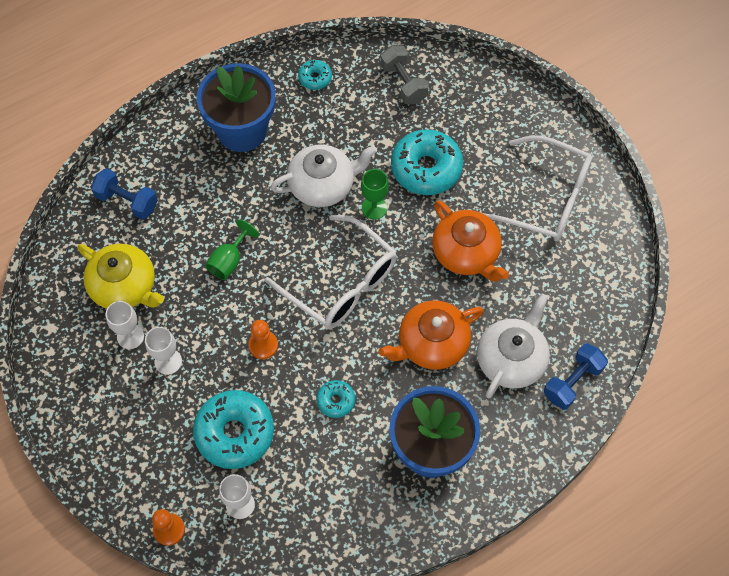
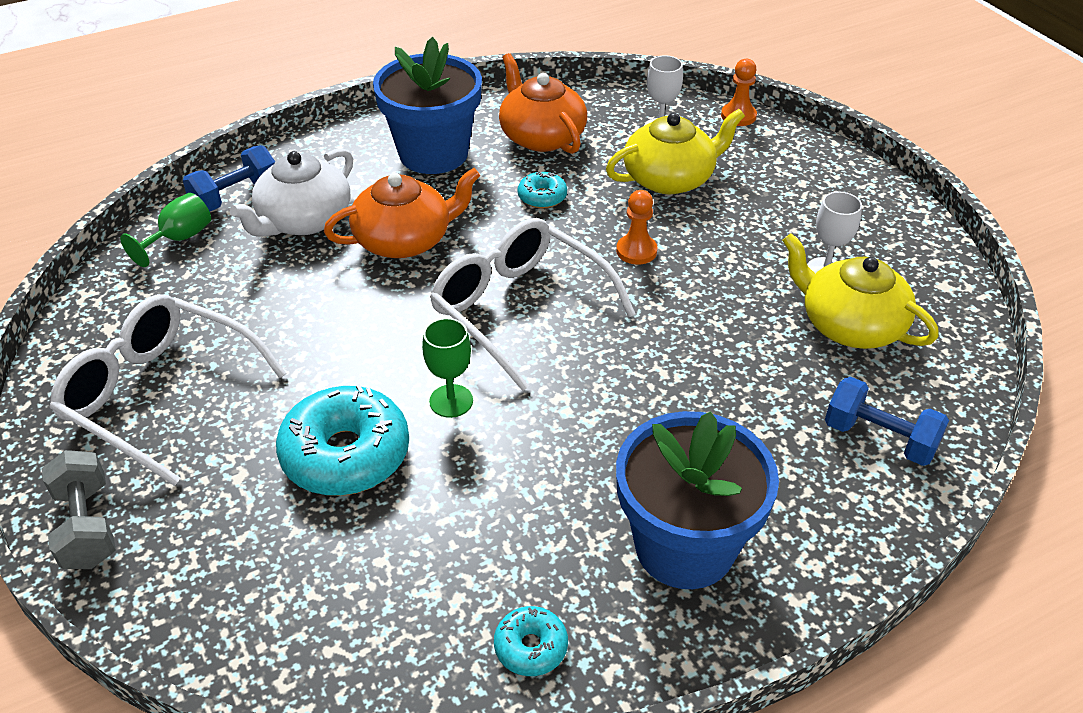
camera: 175 degrees left, 20 degrees down
(168, 361) = (766, 243): white goblet -> none
(229, 261) = (692, 345): green goblet -> green goblet (179, 239)
(235, 433) = (670, 178): turquoise donut -> yellow teapot
(323, 185) = (534, 441): white teapot -> none
(403, 83) = (343, 620): grey dumbbell -> grey dumbbell (87, 526)
(466, 253) = (320, 333): orange teapot -> orange teapot (541, 136)

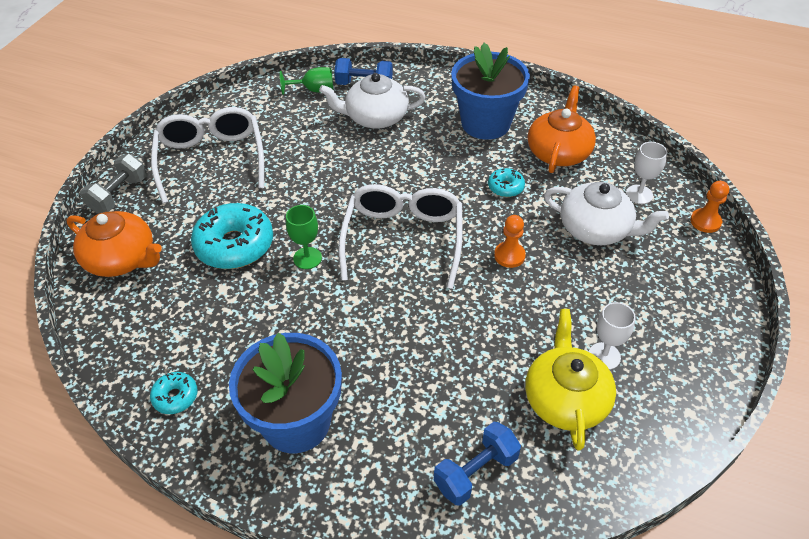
camera: 50 degrees right, 5 degrees up
(405, 240) = (404, 161): orange teapot -> orange teapot (122, 259)
(670, 178) = (596, 229): yellow teapot -> white teapot
(879, 438) = (475, 472): blue dumbbell -> blue dumbbell turned 60 degrees clockwise

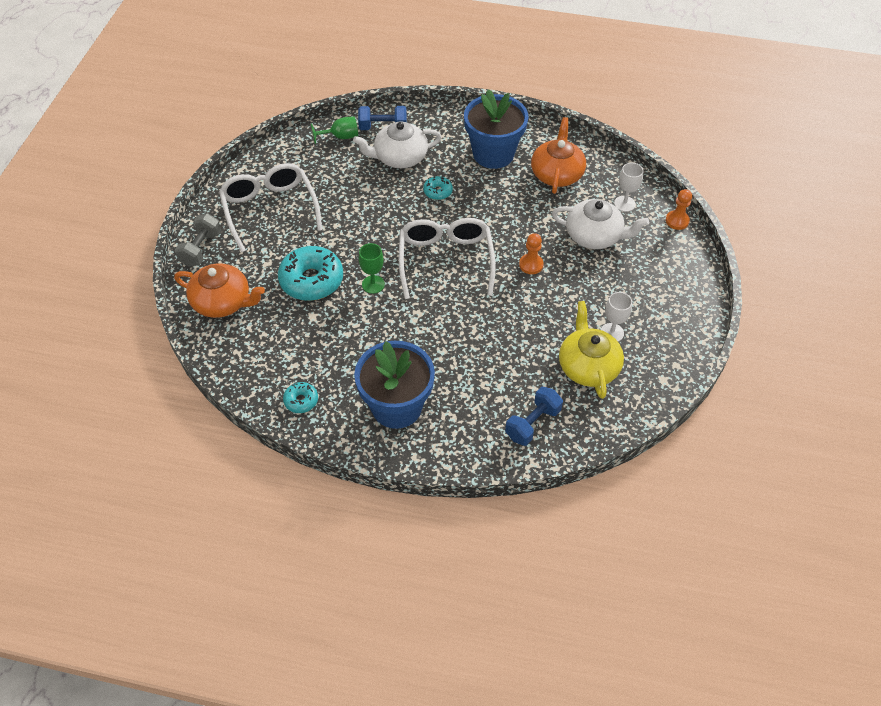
camera: 10 degrees left, 5 degrees up
(505, 187) = (519, 209): turquoise donut -> turquoise donut (438, 192)

